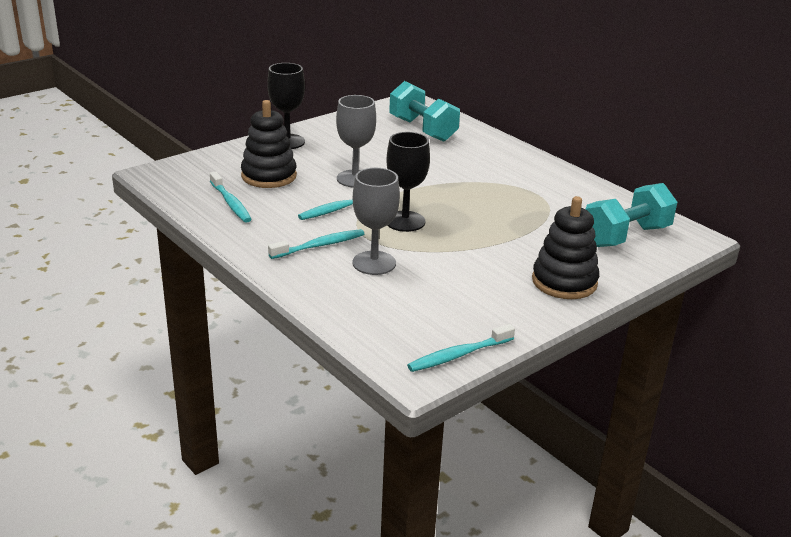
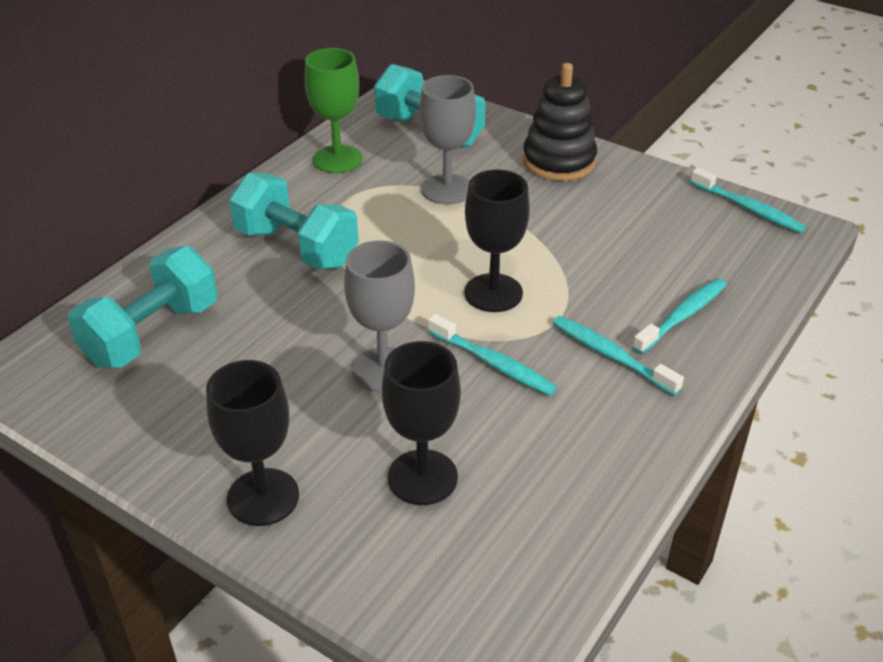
camera: 105 degrees left, 10 degrees up
(230, 203) = (547, 494): turquoise toothbrush -> turquoise toothbrush (682, 316)
(269, 176) = (422, 477): black stacking toy -> black goblet
(374, 263) = (619, 298): grey goblet -> grey goblet (447, 189)
(485, 171) = (296, 247): none -> turquoise dumbbell
(589, 196) = (337, 159): none -> green goblet

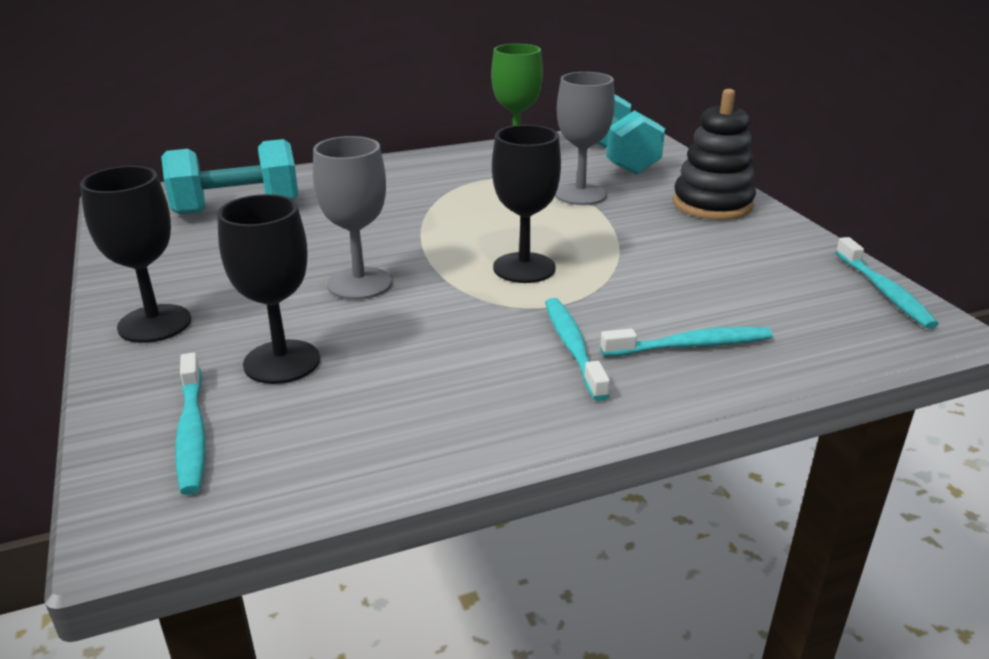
camera: 35 degrees right, 10 degrees down
(296, 247) = (407, 193): turquoise dumbbell -> none
(493, 363) = (454, 312): turquoise toothbrush -> turquoise toothbrush (192, 432)

